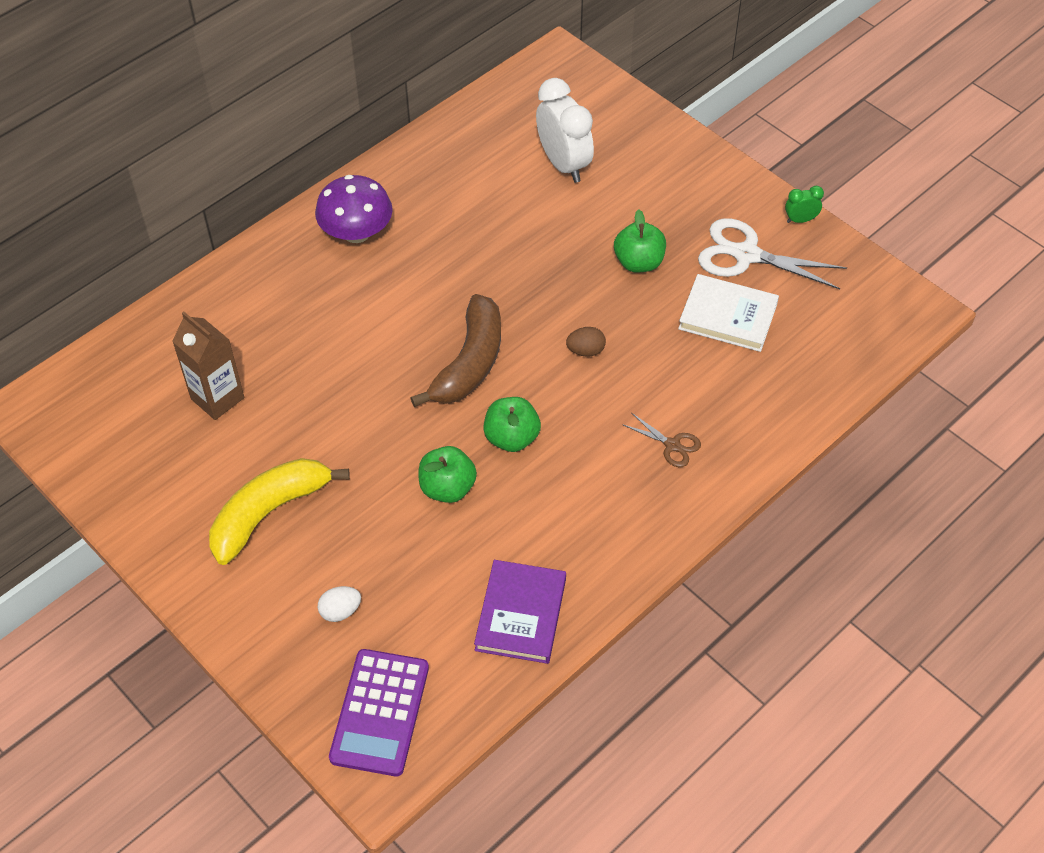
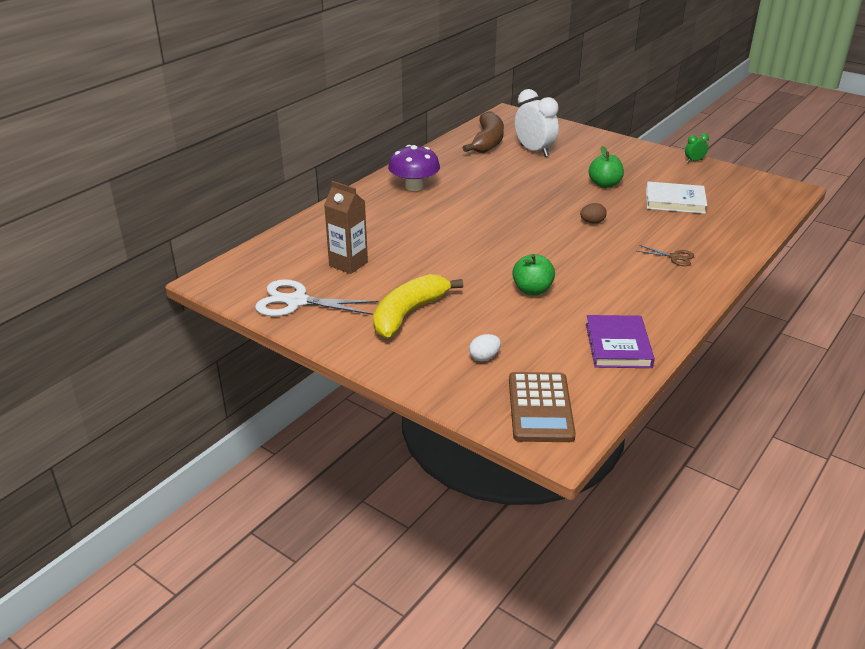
camera: 10 degrees left, 20 degrees down
(380, 712) = (540, 408): purple calculator -> brown calculator
(470, 363) = (518, 234): brown banana -> brown banana (487, 142)
(511, 438) = (564, 263): green apple -> none
(746, 255) = (670, 176): white scissors -> white scissors (296, 301)

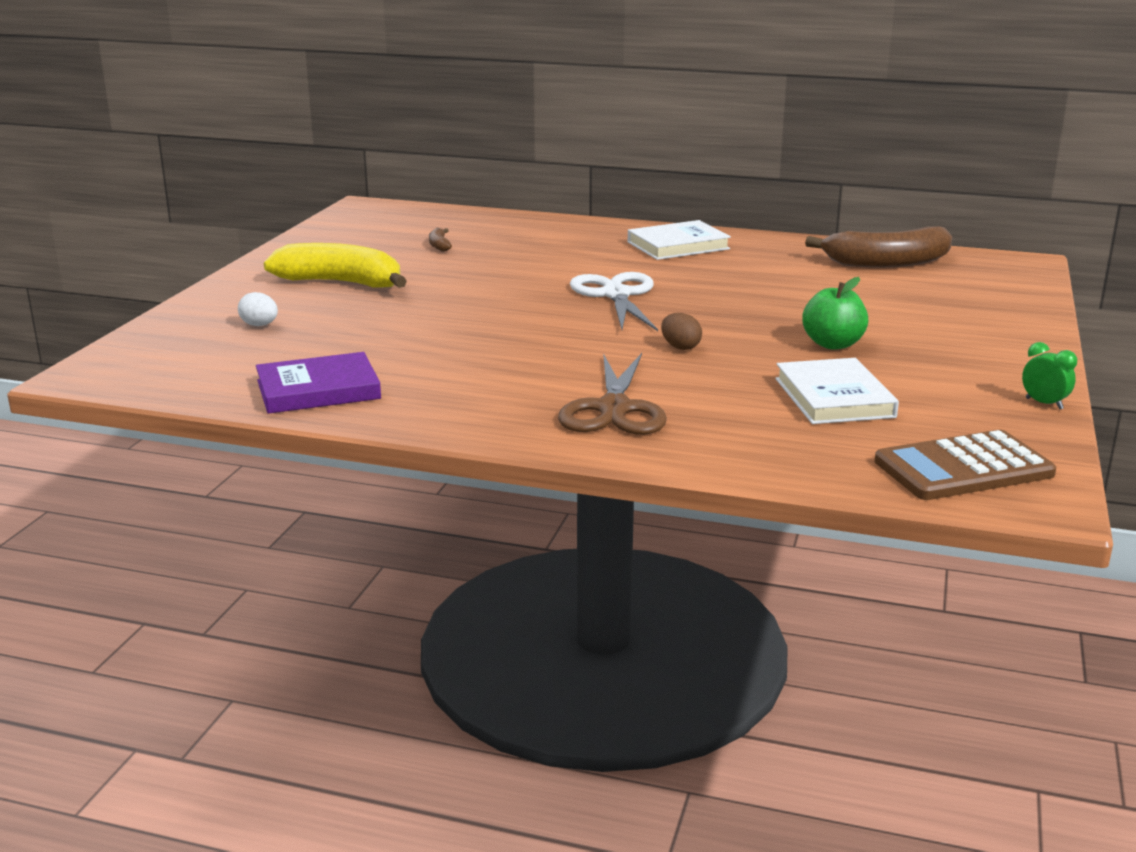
camera: 70 degrees right, 10 degrees down
(296, 301) = (341, 239): white scissors -> white scissors (616, 295)
(348, 264) = (439, 245): brown carton -> brown banana
(414, 186) = (678, 245): purple mushroom -> white book
(532, 290) = (438, 332): green apple -> none
(534, 151) = (897, 291): white clock -> none
(540, 408) = (158, 361): brown calculator -> brown calculator (963, 468)
(674, 257) = (614, 409): brown scissors -> brown scissors, size x1.96

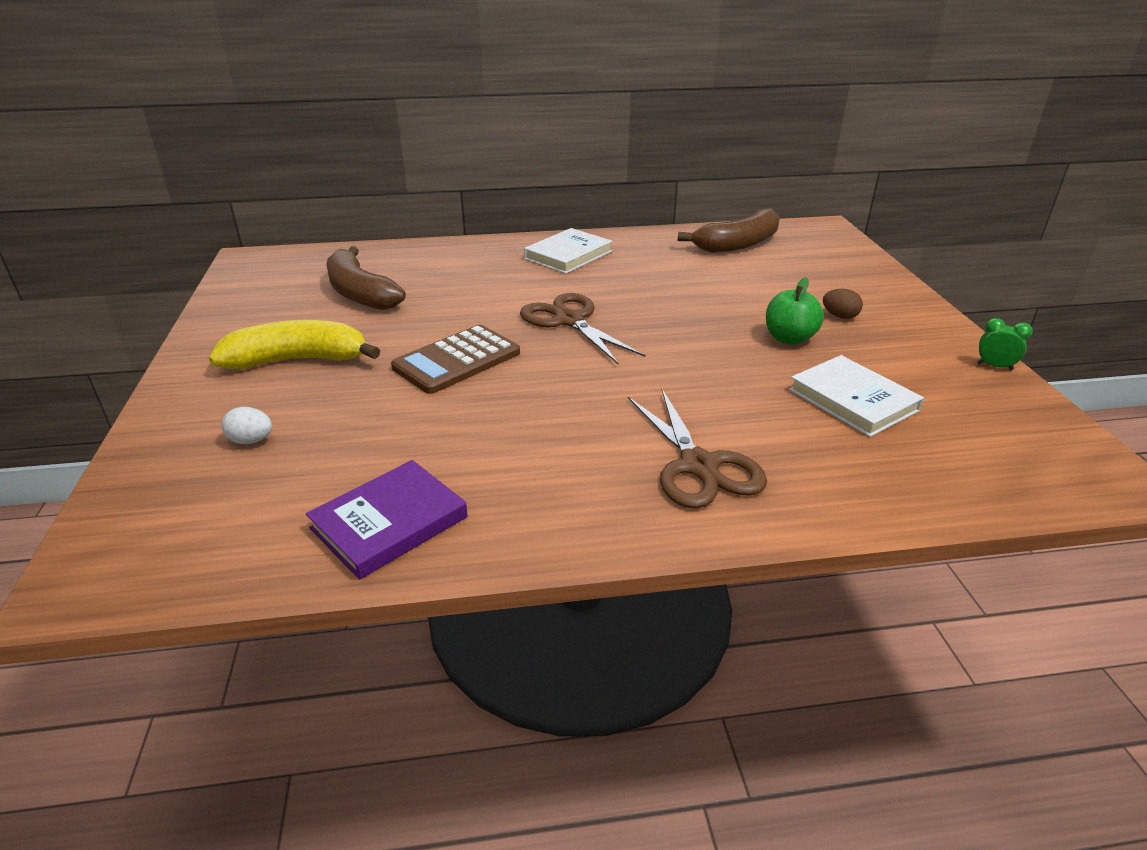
camera: 25 degrees left, 10 degrees up
(439, 245) = (360, 293): brown banana -> brown banana, size x2.45
(616, 295) = (569, 320): white scissors -> brown scissors
(680, 347) = (679, 371): brown egg -> brown egg (839, 316)
(963, 468) = (1026, 456): brown calculator -> brown calculator (457, 360)

